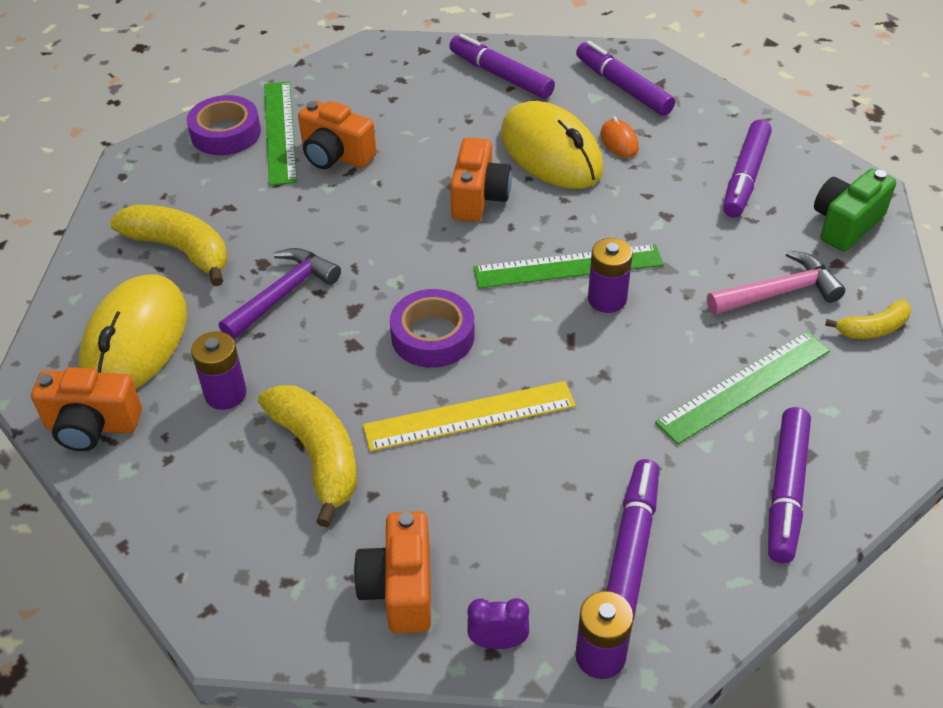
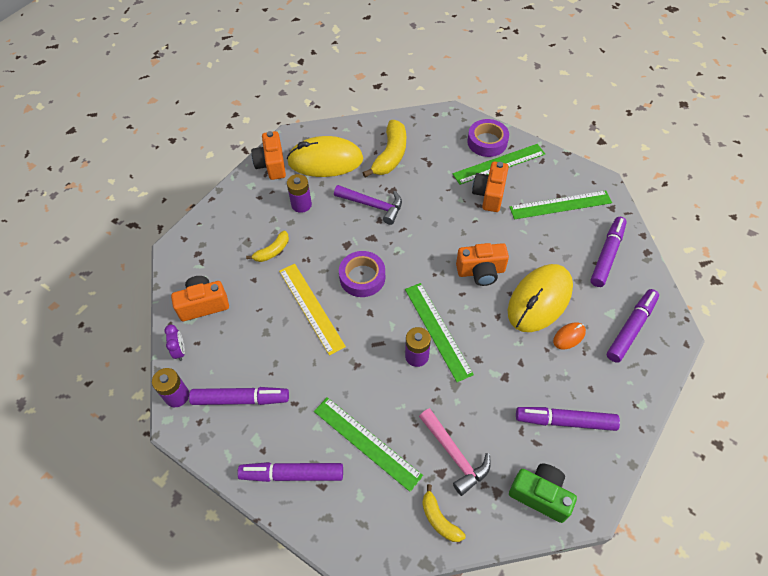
camera: 75 degrees right, 10 degrees up
(317, 455) = (272, 251): yellow banana -> yellow banana, size x0.56
(394, 92) = (560, 205): none -> green ruler

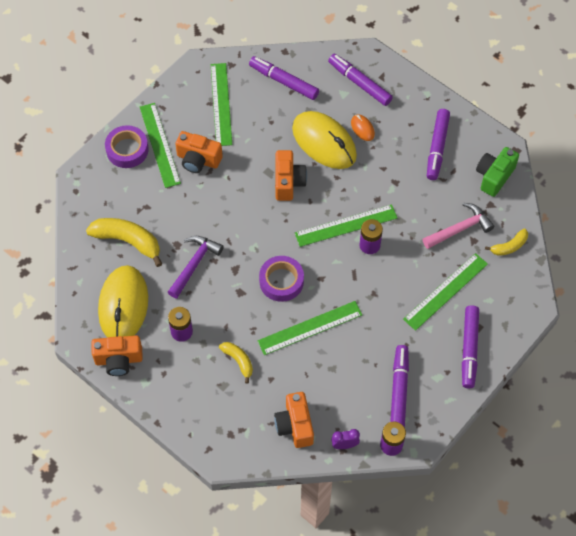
camera: 85 degrees left, 5 degrees up
(311, 307) = (310, 327): yellow ruler -> green ruler

